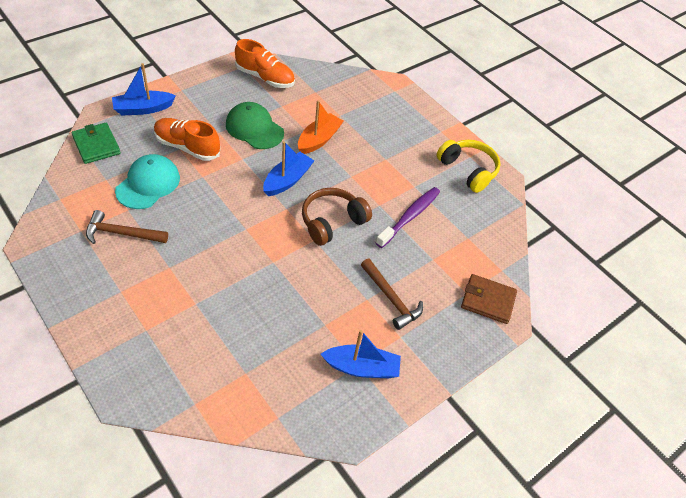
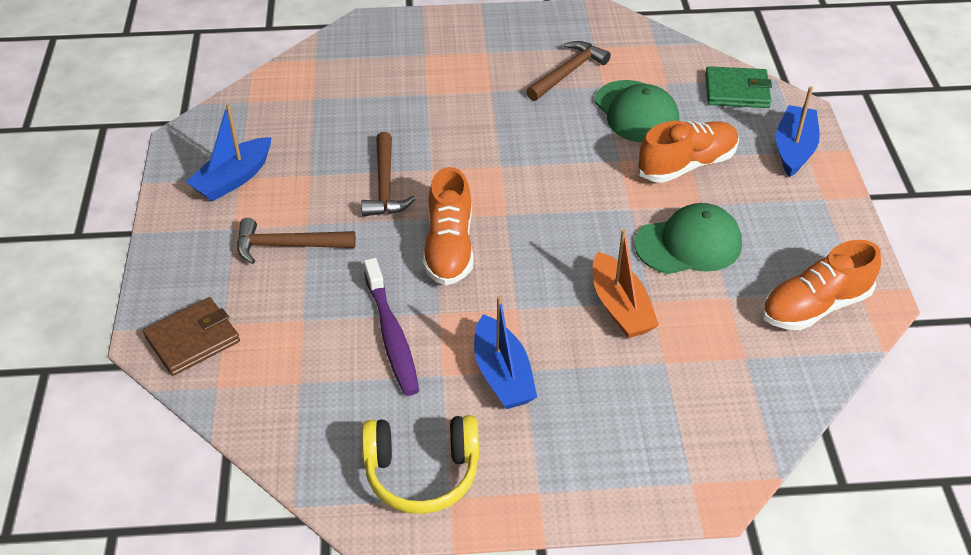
camera: 130 degrees right, 5 degrees down
(148, 184) = (636, 112): turquoise cap -> green cap
(287, 180) = (557, 236): blue boat -> blue boat (502, 374)
(305, 278) = (385, 185): none -> brown hammer
(332, 222) = (449, 248): brown headphones -> orange shoe

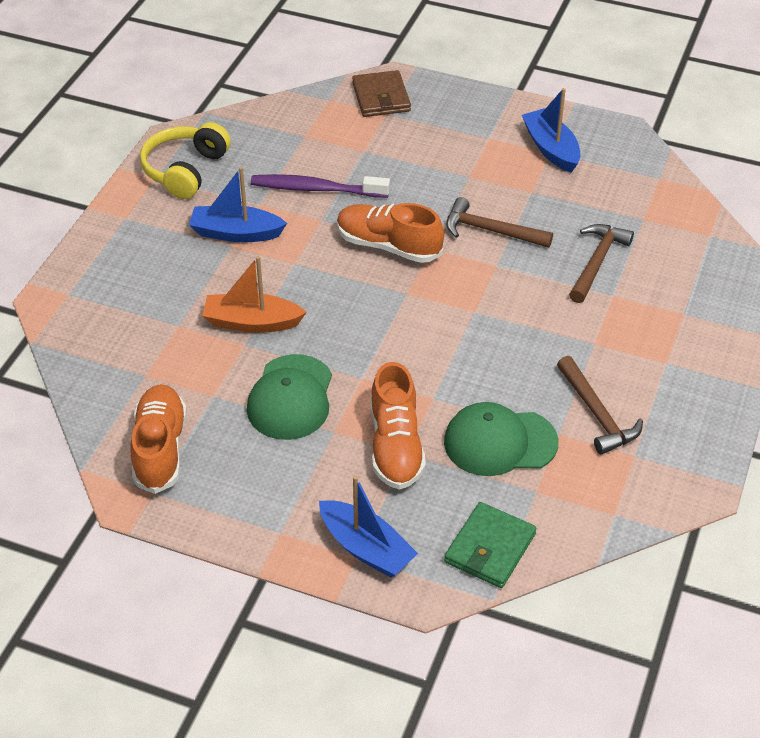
camera: 115 degrees right, 0 degrees up
(288, 245) = (450, 160): brown hammer -> brown hammer (597, 262)

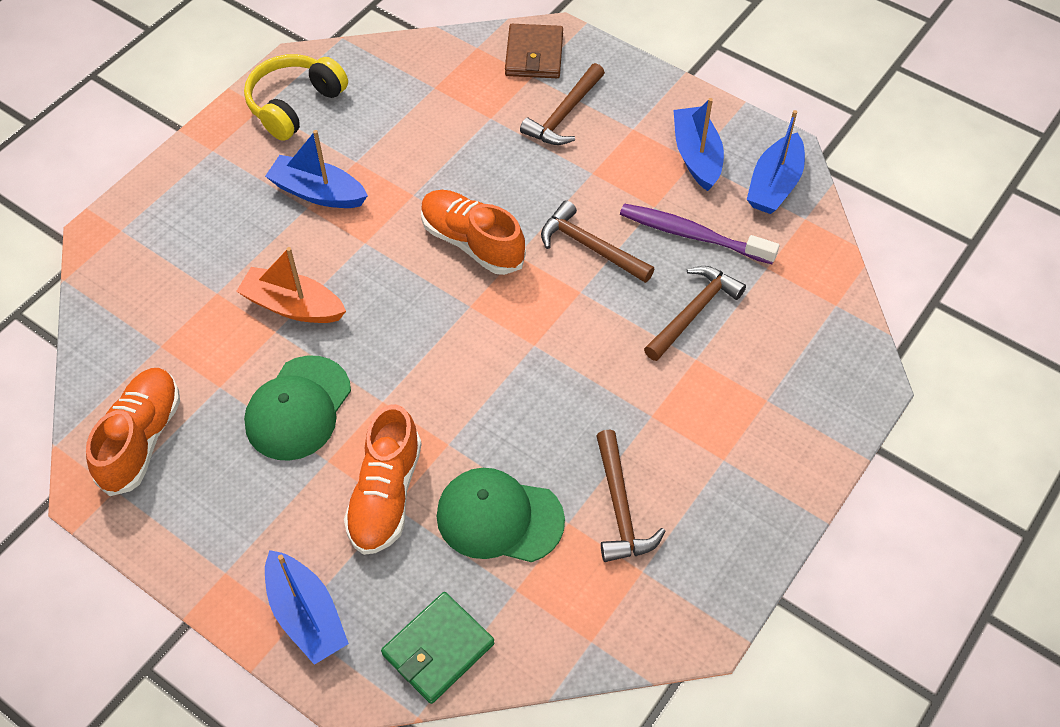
camera: 15 degrees right, 10 degrees up
(316, 189) = (422, 155): purple toothbrush -> purple toothbrush (693, 235)
(426, 137) = (564, 114): none -> brown hammer
(624, 158) = (774, 185): none -> blue boat

